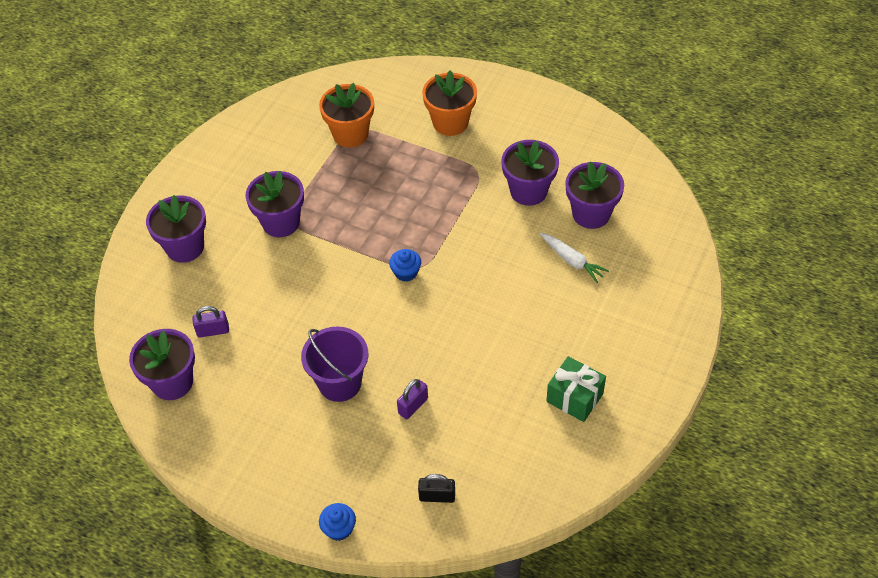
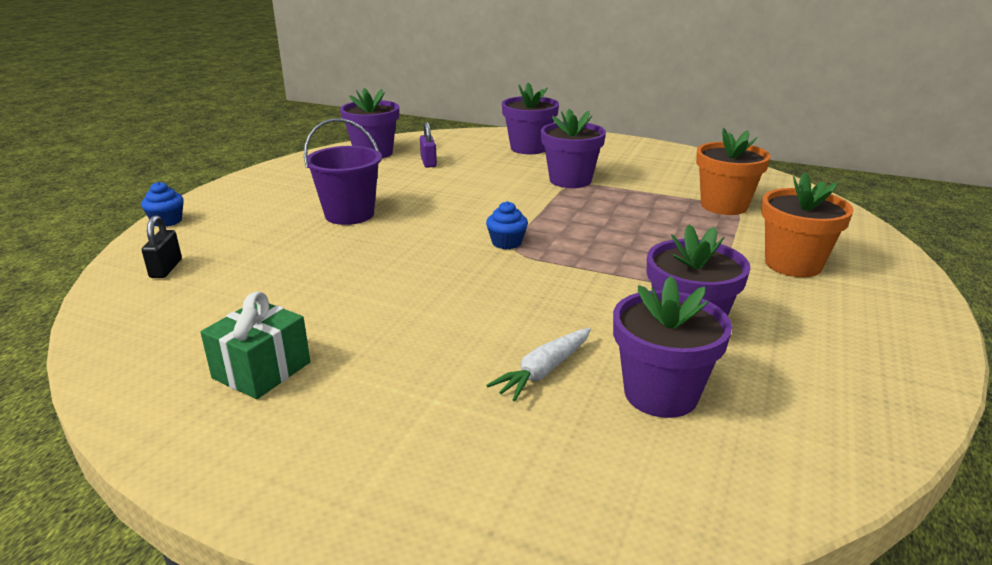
camera: 85 degrees right, 25 degrees down
(413, 406) = (302, 252): purple padlock -> none

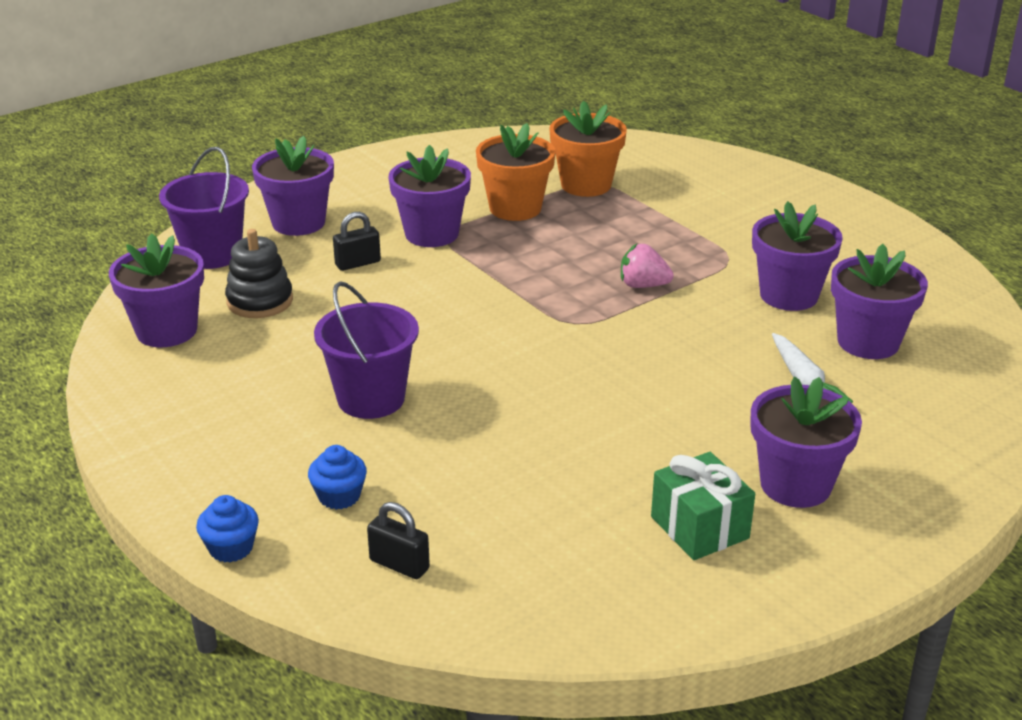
camera: 60 degrees left, 5 degrees up
(358, 406) = (795, 485): none -> purple flower pot
(428, 162) = (260, 301): purple padlock -> black stacking toy
(465, 141) = (212, 254): none -> purple bucket
(503, 172) = (358, 263): none -> black padlock
(506, 243) = (553, 322): blue cupcake -> blue cupcake (339, 496)
(606, 261) = (643, 285): none -> pink strawberry
(793, 264) = (726, 208): orange flower pot -> orange flower pot (515, 208)

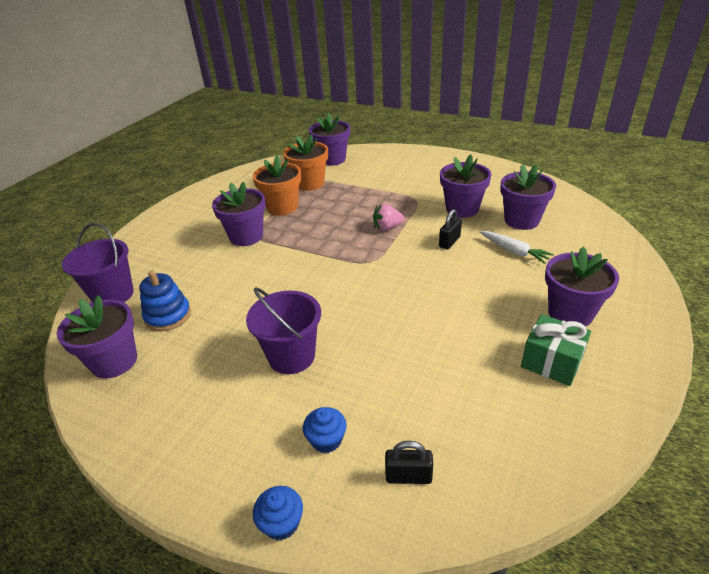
camera: 25 degrees left, 5 degrees up
(260, 301) = (168, 316): black stacking toy -> blue stacking toy
(298, 223) = (158, 256): purple flower pot -> purple flower pot (332, 159)
(358, 263) = (215, 269): black padlock -> black padlock (449, 242)

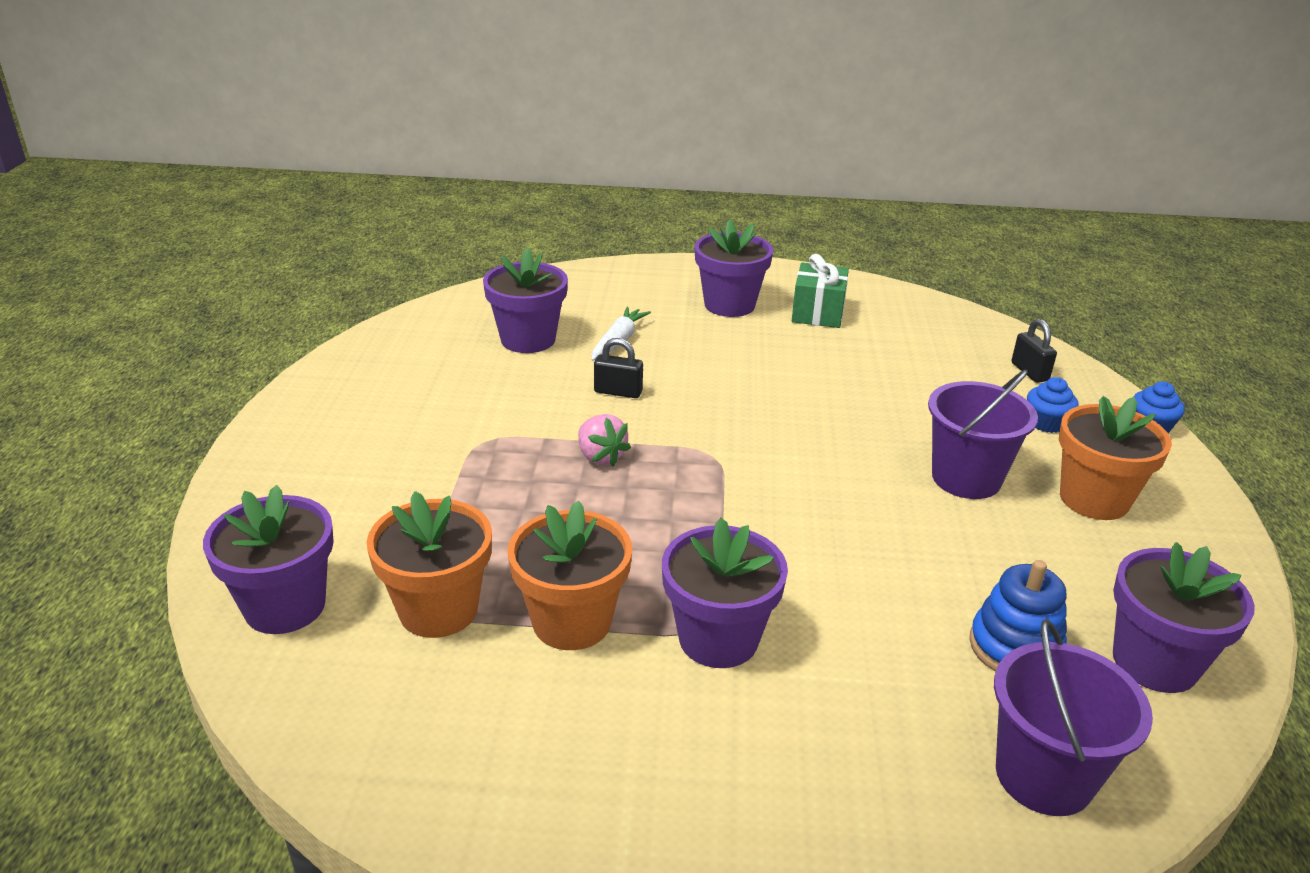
camera: 115 degrees left, 5 degrees down
(230, 414) = (1094, 499): none -> orange flower pot
(462, 209) = (507, 391): purple flower pot -> none

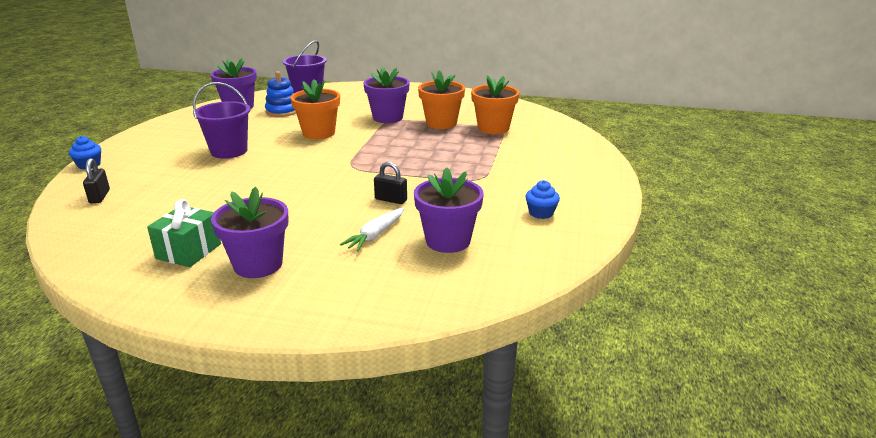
camera: 170 degrees left, 5 degrees down
(285, 606) = (555, 132): purple flower pot -> none
(600, 457) = (414, 169): pink strawberry -> none
(1046, 423) = (144, 170): blue cupcake -> blue cupcake (541, 213)
(1094, 499) = (180, 142): orange flower pot -> orange flower pot (319, 133)

